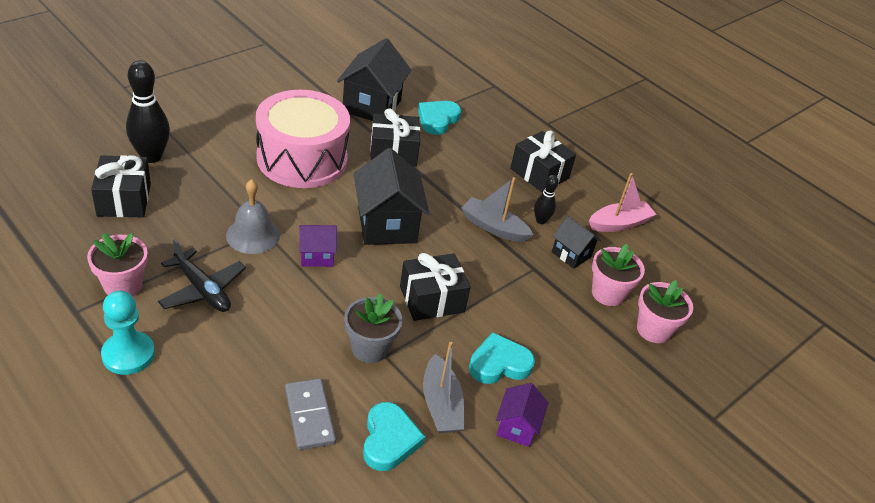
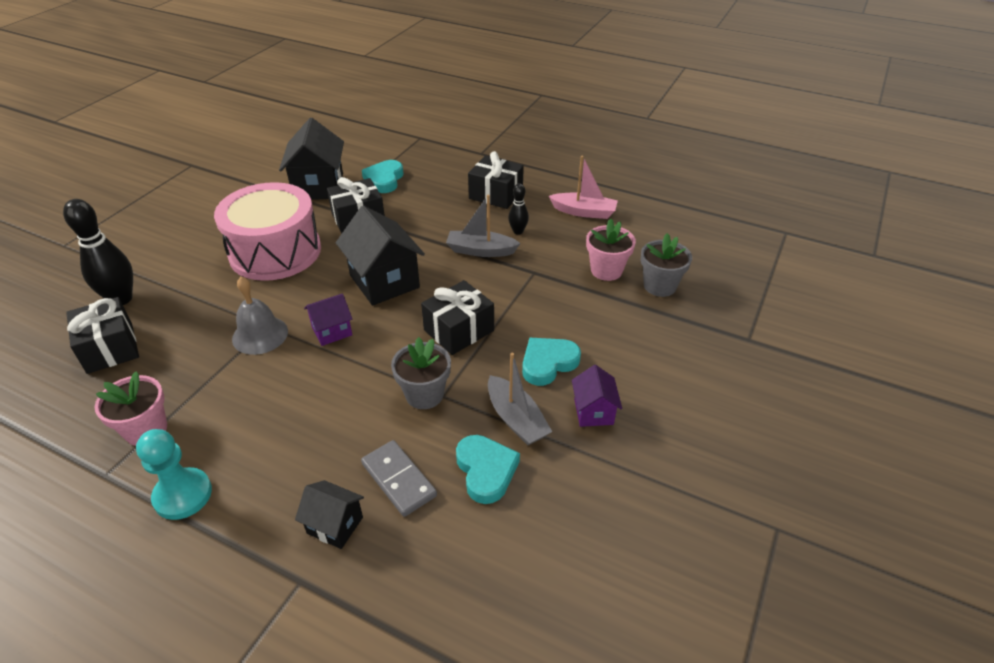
camera: 15 degrees left, 0 degrees up
(202, 290) = (233, 403): black plane -> none
(571, 254) = (558, 250): black house -> black house (335, 525)
(619, 224) = (584, 212): pink boat -> pink boat turned 60 degrees clockwise
(653, 329) = (659, 286): pink flower pot -> grey flower pot

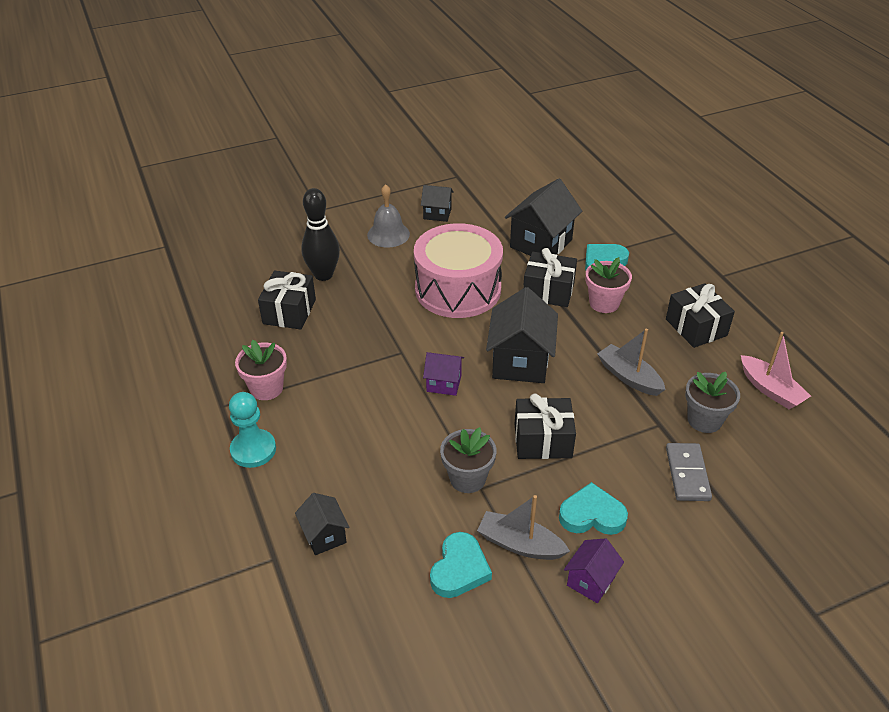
camera: 40 degrees right, 0 degrees up
(199, 201) = (437, 214): none -> black house
(260, 335) = (391, 357): grey bell -> grey bell (388, 234)
(399, 479) = (392, 532): grey domino -> grey domino (687, 474)
(516, 419) = (520, 544): grey boat -> grey boat turned 105 degrees clockwise
(518, 231) = (682, 376): black bowling pin -> none
(606, 270) = (733, 461): pink flower pot -> pink flower pot (604, 303)
(659, 286) = (774, 507): grey flower pot -> grey flower pot (704, 420)

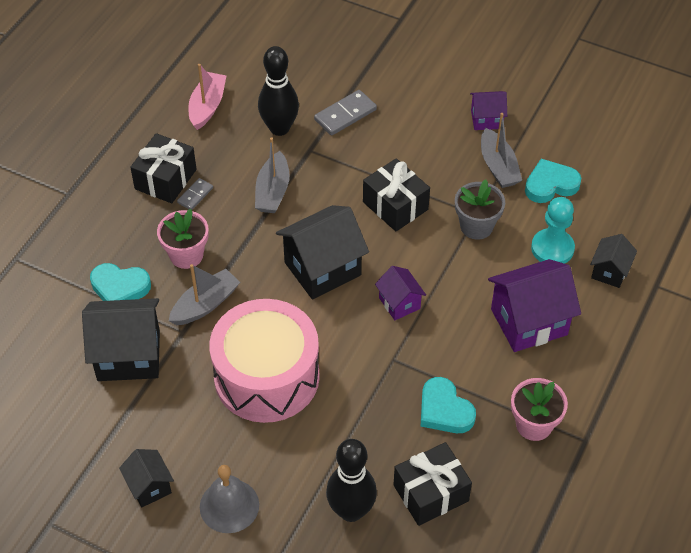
camera: 130 degrees left, 10 degrees up
(253, 450) = (597, 376): turquoise pawn -> turquoise pawn (552, 248)
(343, 445) = (529, 322): none -> purple house
(548, 291) = (205, 305): black gift -> grey boat
(592, 515) = (434, 144): turquoise heart -> turquoise heart (444, 410)
(663, 334) = (195, 195): none -> grey domino
(704, 420) = (279, 128): grey flower pot -> black bowling pin

